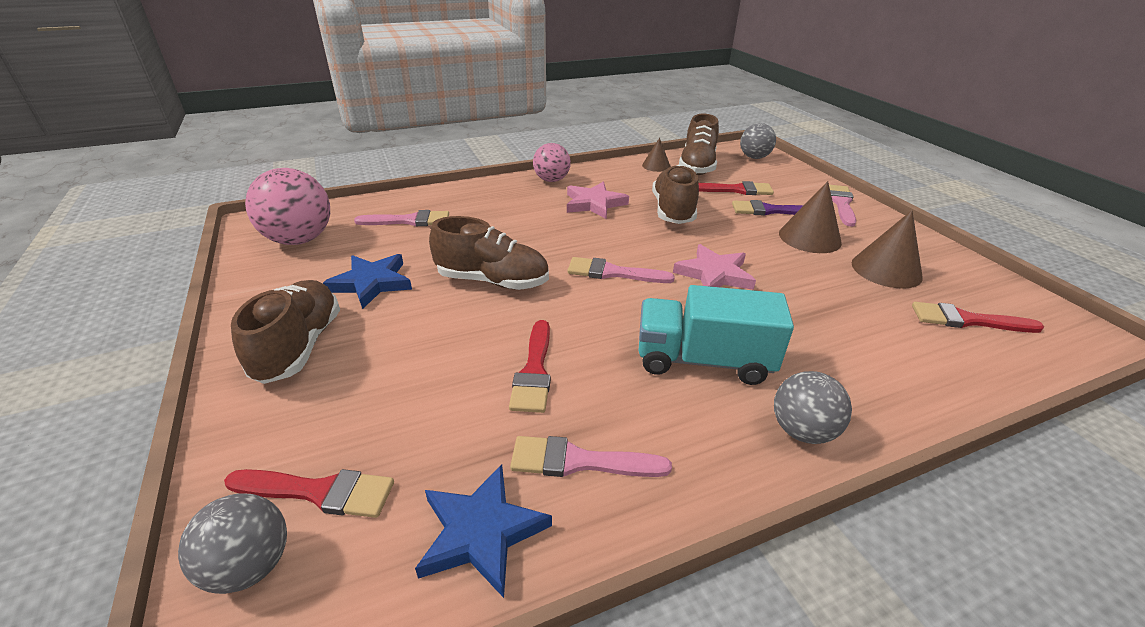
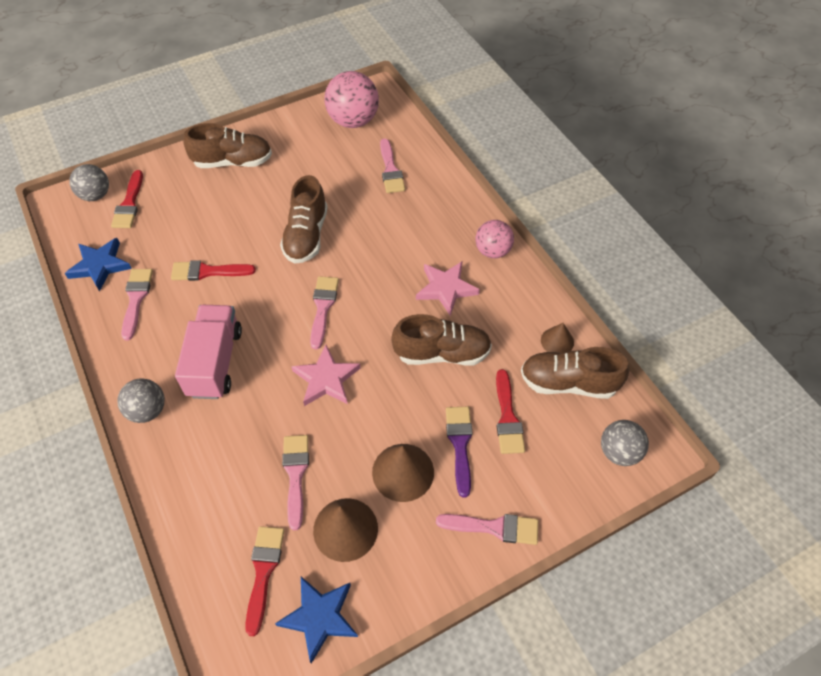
camera: 85 degrees right, 20 degrees up
(372, 283) = (300, 173): blue star -> blue star (319, 617)
(703, 360) = (215, 362): turquoise truck -> pink truck
(842, 297) = (295, 475): none -> pink brush

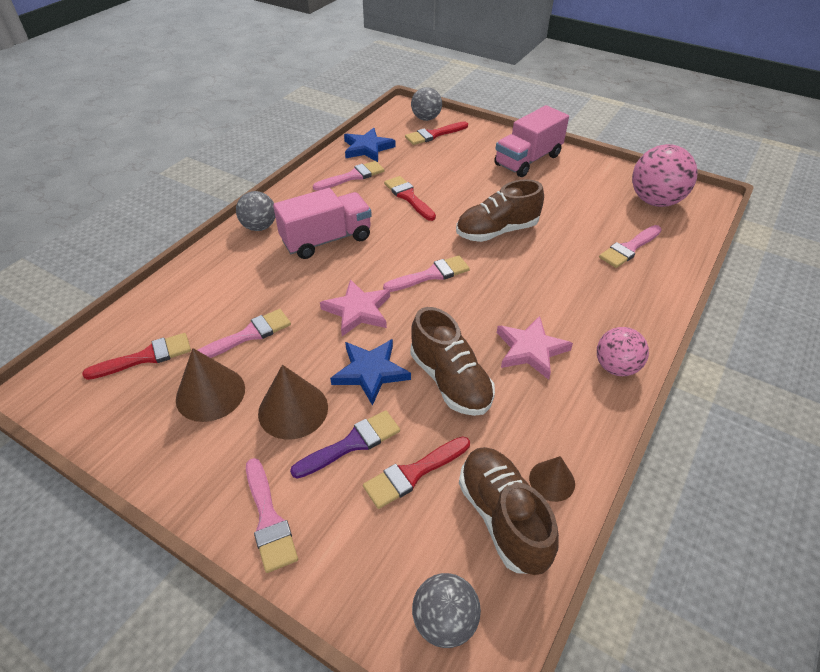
camera: 60 degrees right, 10 degrees down
(233, 162) = (527, 160): brown shoe -> pink truck
(319, 617) = (115, 414): blue star -> blue star (370, 372)

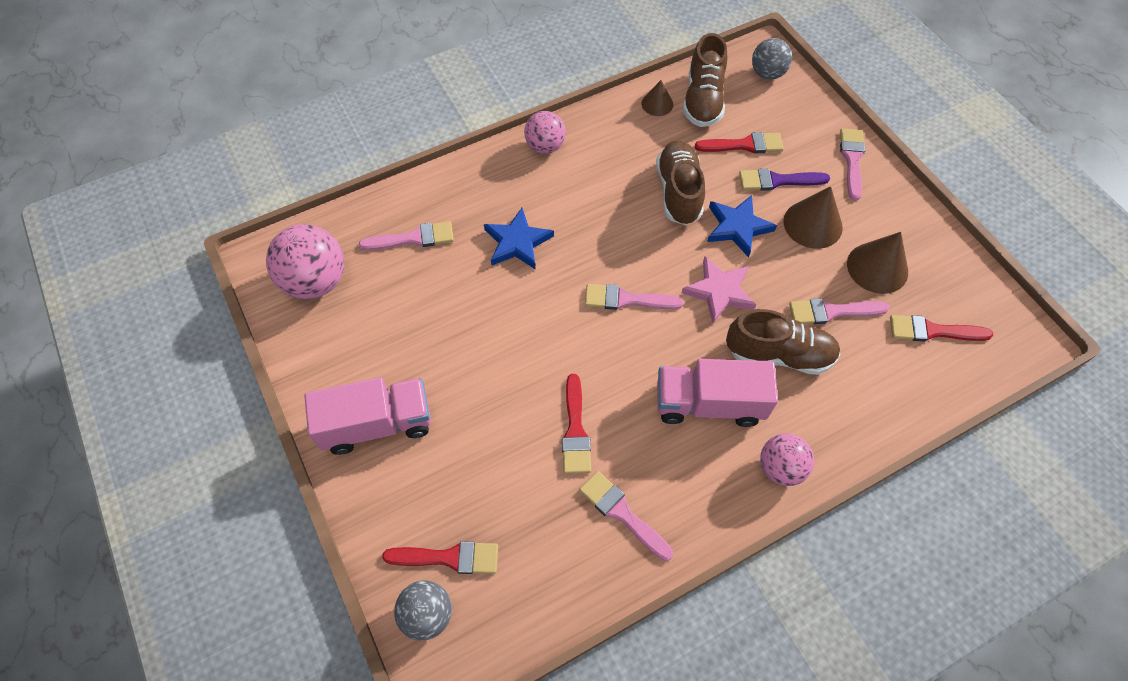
camera: 150 degrees left, 15 degrees up
(259, 227) = (780, 468): grey ball -> pink ball
(352, 176) = (622, 513): pink brush -> pink brush turned 45 degrees clockwise
(367, 148) = (565, 575): blue star -> blue star (517, 242)
(497, 231) = (518, 323): brown shoe -> brown shoe (779, 354)
(530, 350) = (596, 187): pink star -> none

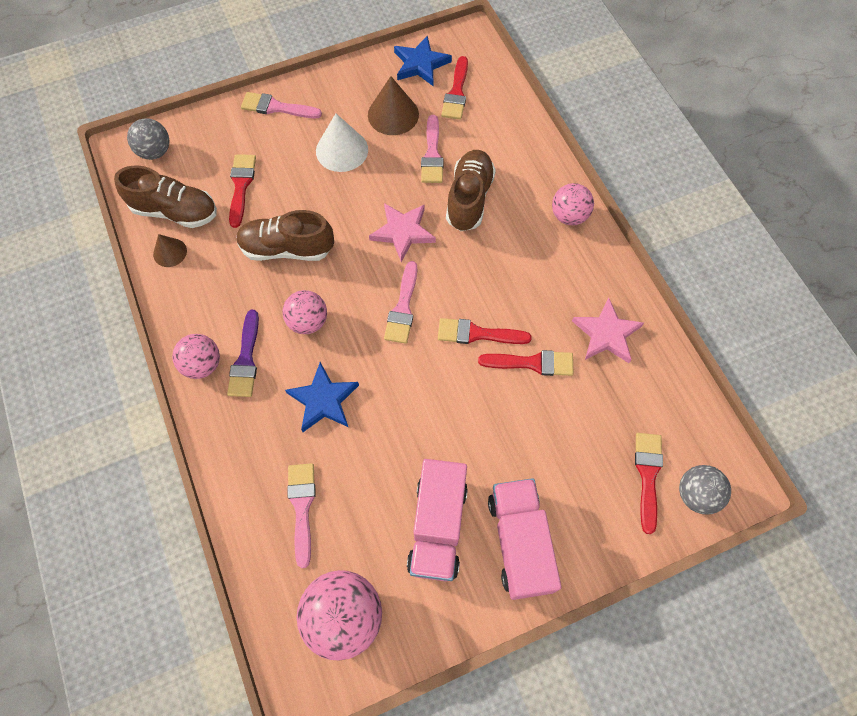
camera: 85 degrees left, 5 degrees up
(599, 220) = (308, 322): none -> pink ball
(604, 373) = (477, 334): none -> red brush
(622, 513) = (606, 334): pink brush -> pink star
(709, 403) = (511, 256): pink truck -> pink truck (437, 526)
(737, 227) = (336, 207): blue star -> blue star (420, 64)
(777, 181) = (289, 167): purple brush -> purple brush (246, 359)
(812, 224) = (342, 150): brown cone -> white cone

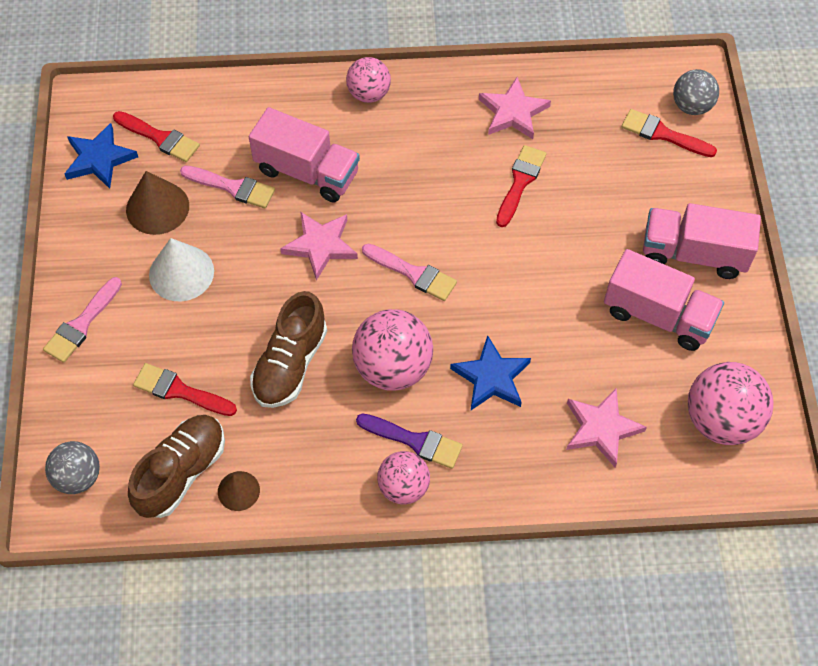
camera: 70 degrees left, 5 degrees down
(302, 507) = (601, 428): pink brush -> pink star
(308, 322) = (393, 367): pink ball -> pink ball, size x1.60
(469, 199) = (307, 172): brown shoe -> pink truck
(477, 334) = (470, 217): red brush -> none

